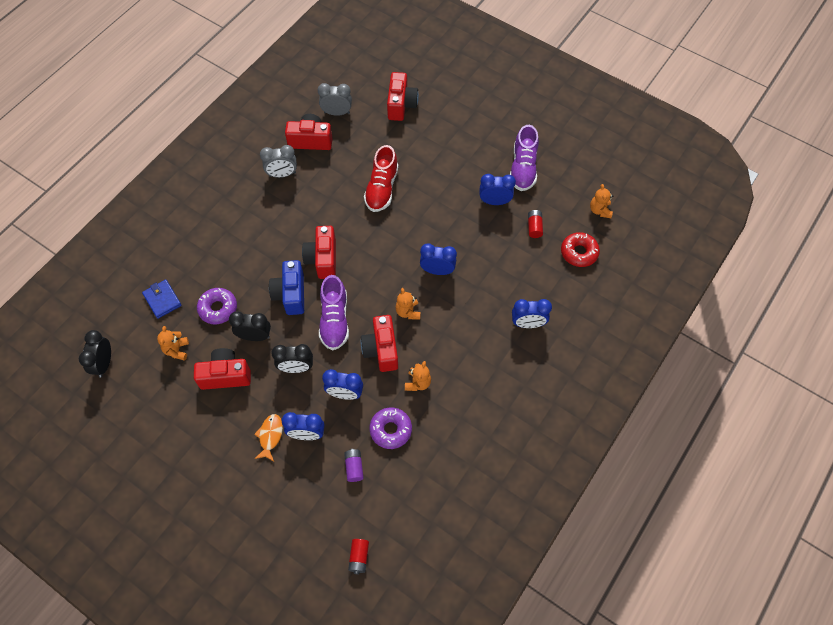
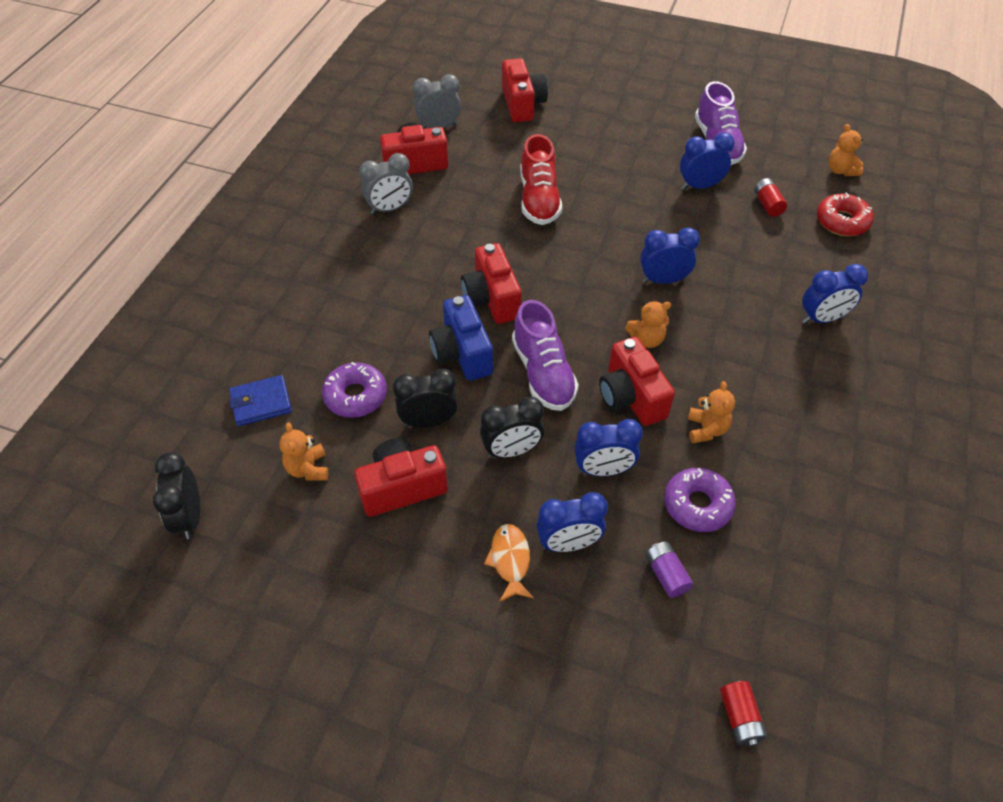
camera: 15 degrees left, 10 degrees down
(162, 300) = (261, 403): blue wallet -> blue wallet turned 60 degrees counterclockwise
(408, 312) = (646, 339): orange teddy bear -> orange teddy bear turned 75 degrees counterclockwise

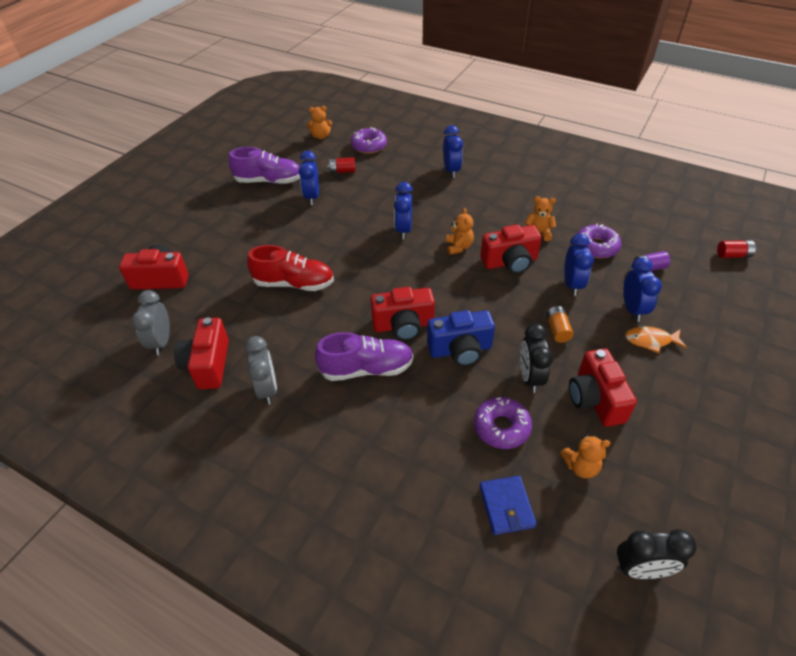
camera: 80 degrees left, 5 degrees down
(511, 451) = (557, 330): black clock -> orange battery
(543, 373) = (485, 304): purple shoe -> purple shoe (366, 369)
(842, 221) = (369, 146): red donut -> purple donut

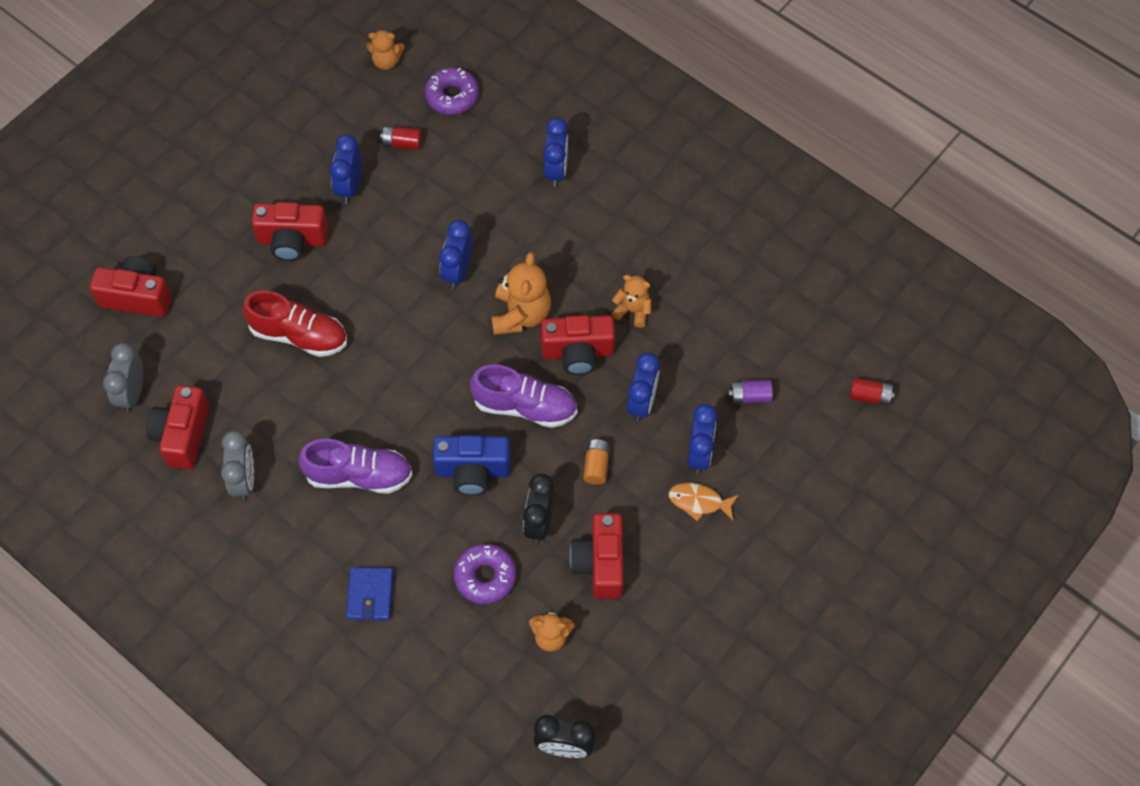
camera: 10 degrees right, 15 degrees up
(269, 181) = (296, 144): purple shoe -> purple shoe (525, 406)
(403, 325) = (416, 424): red camera -> red camera (292, 240)
(459, 247) = (521, 315): orange teddy bear -> orange teddy bear, size x1.65
(506, 506) = (459, 662): blue wallet -> blue wallet (370, 595)
(596, 247) = (699, 349): purple donut -> none

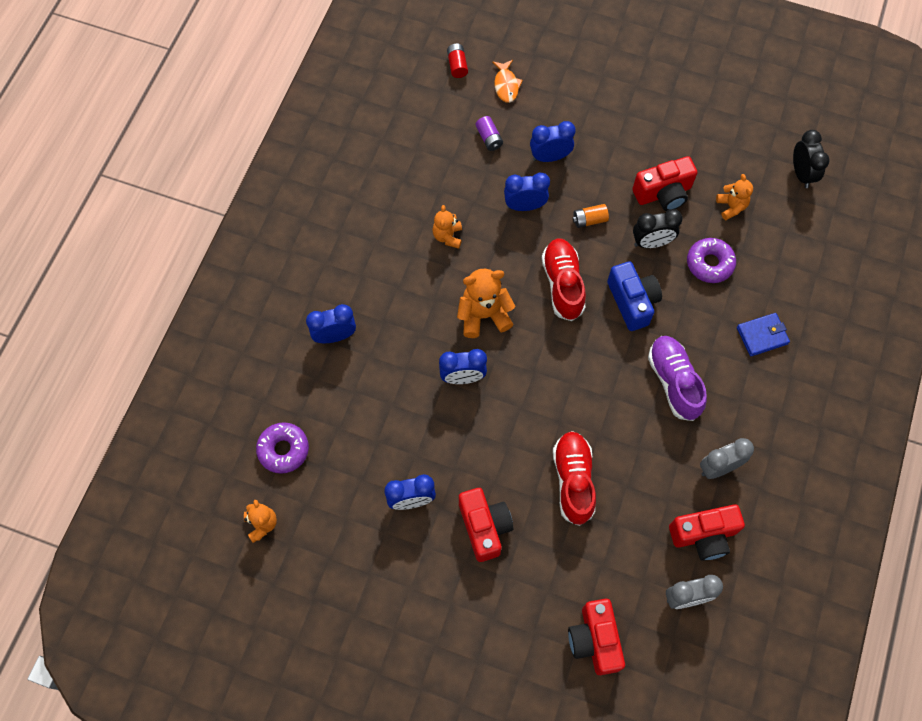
camera: 110 degrees left, 5 degrees up
(402, 143) = (349, 473): red battery -> none
(525, 406) = (562, 284): purple shoe -> red shoe
(578, 352) = (500, 263): red camera -> none
(699, 502) = (587, 146): orange fish -> orange fish (506, 85)

